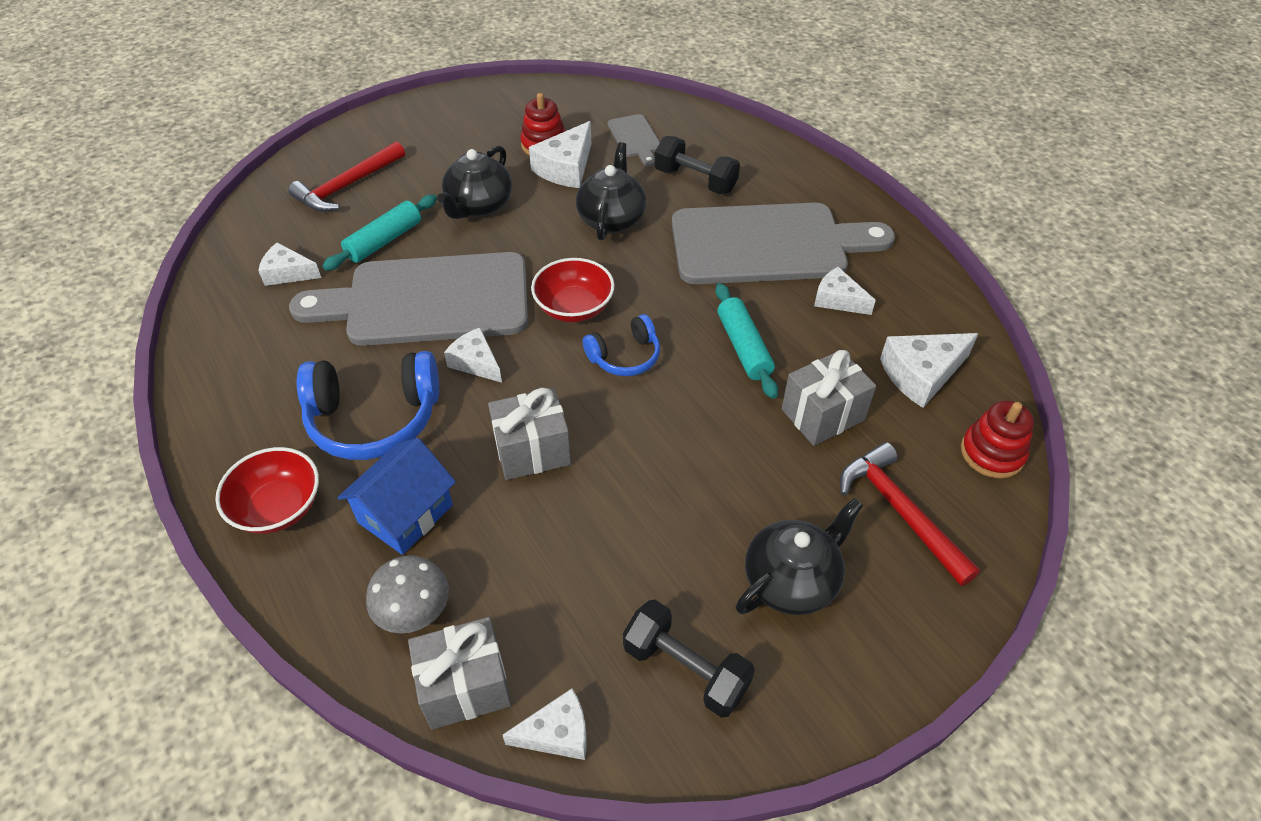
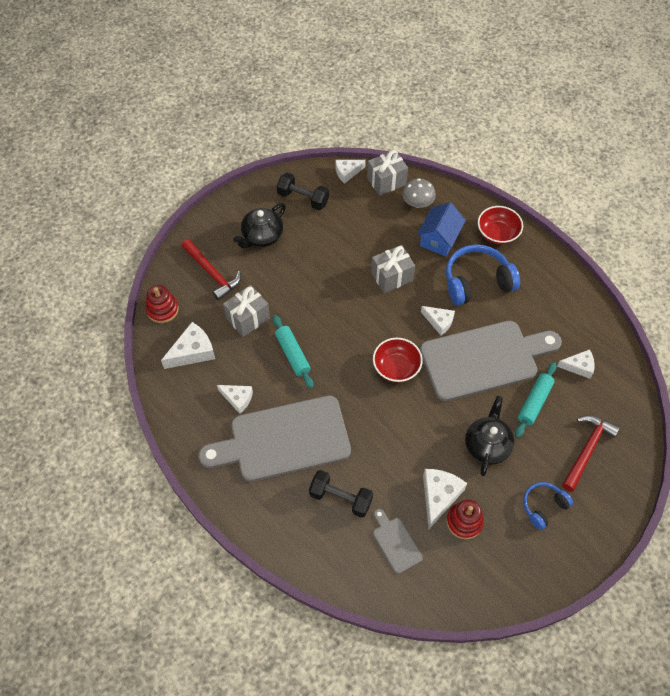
camera: 170 degrees right, 10 degrees up
(611, 219) = (392, 447): black teapot -> none
(625, 356) = (358, 338): blue headphones -> blue headphones (543, 506)

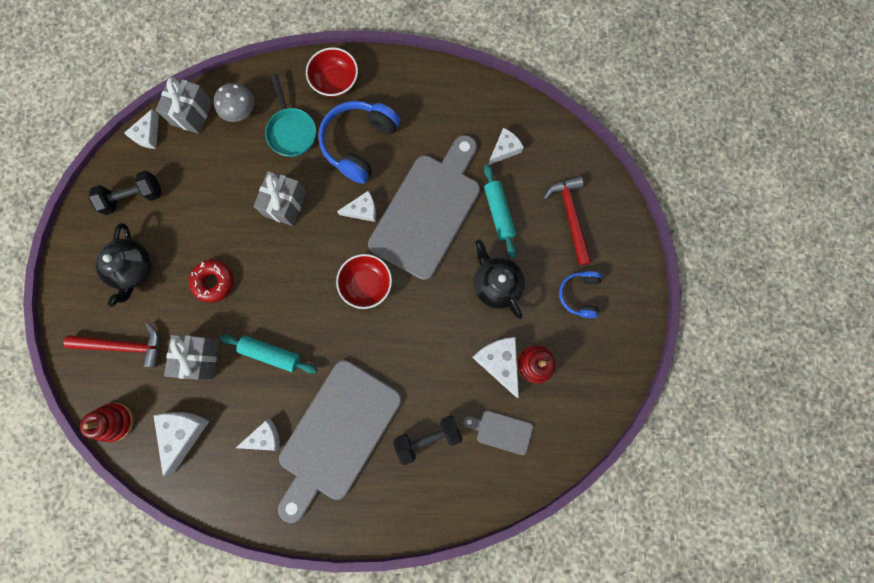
camera: 45 degrees left, 20 degrees up
(301, 283) = (214, 282): none -> red donut
(439, 239) = (291, 131): blue house -> turquoise pan

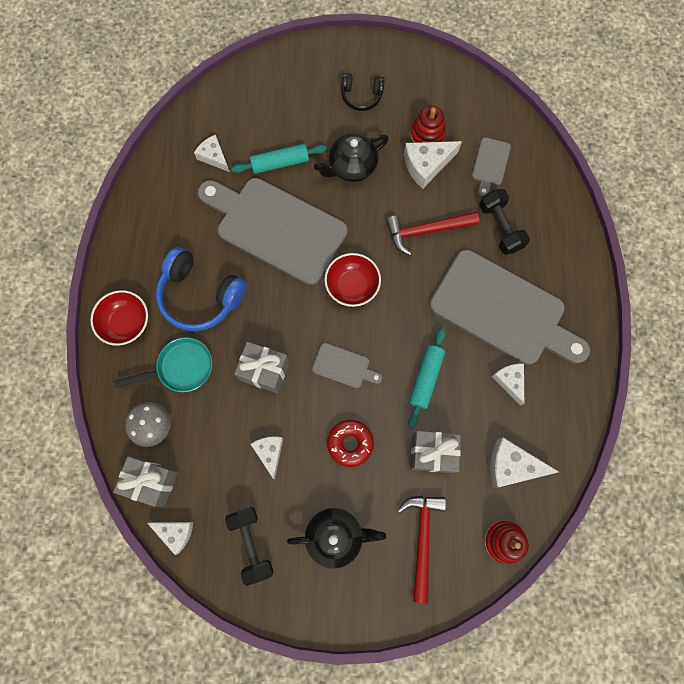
camera: 90 degrees left, 5 degrees down
(286, 276) = (344, 366): none -> grey cutting board
(362, 210) = (273, 291): white cheese -> white cheese (270, 452)
(570, 217) = (285, 101): red hammer -> red hammer (426, 231)
(579, 295) = (361, 96): blue headphones -> black headphones

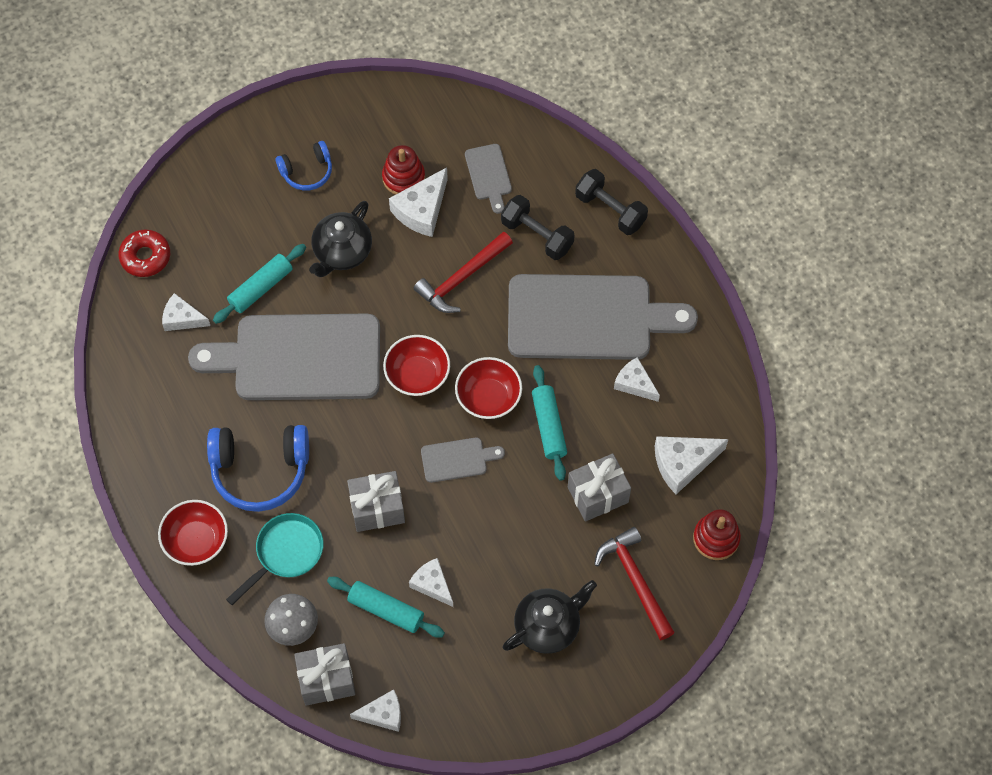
camera: 30 degrees left, 10 degrees down
(225, 452) = (386, 610): none -> turquoise rolling pin
(251, 544) = (468, 681): black dumbbell -> black dumbbell (610, 210)
(350, 443) = (509, 530): red donut -> red donut (145, 257)
(361, 96) = (307, 171): black headphones -> blue headphones
(394, 331) = (488, 397): none -> red bowl

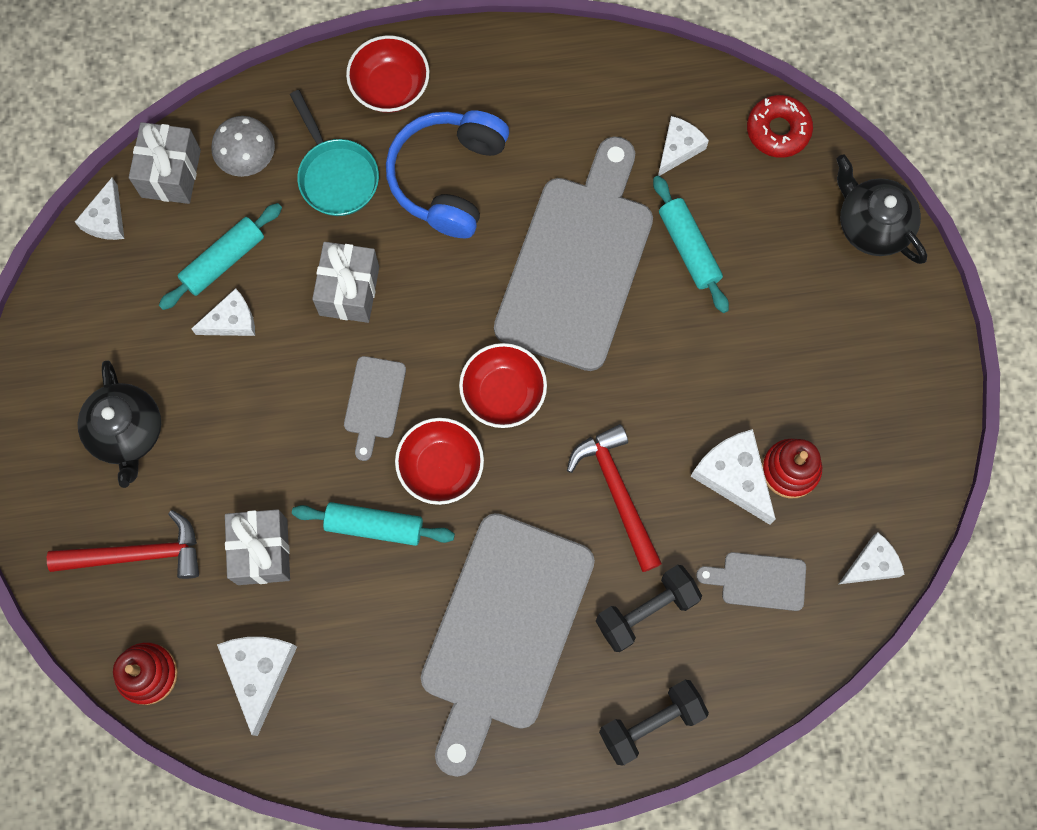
camera: 110 degrees right, 10 degrees up
(307, 171) = (838, 352): blue headphones -> none
(342, 252) = (706, 358): black teapot -> black teapot (872, 225)
(634, 383) = (390, 655): white cheese -> white cheese (871, 564)

